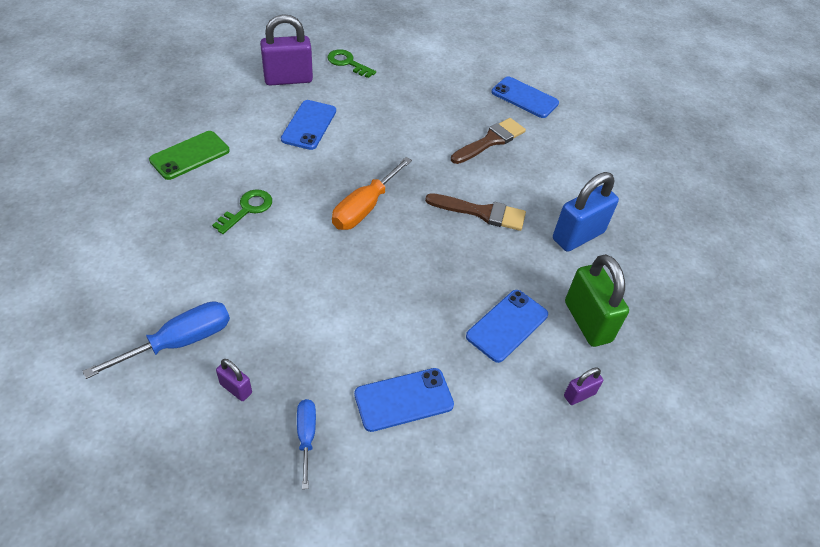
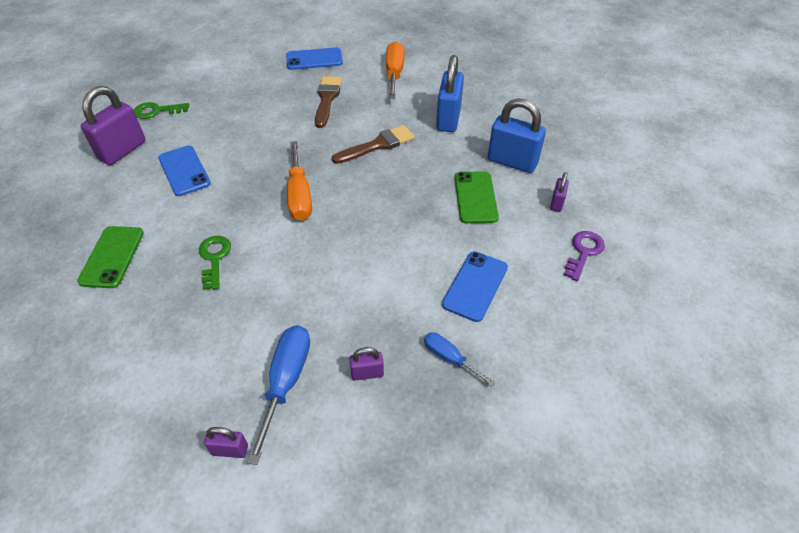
camera: 40 degrees left, 0 degrees up
(93, 355) = (230, 450): none -> purple padlock
(507, 325) = (475, 197): blue phone -> green phone
(542, 461) = (583, 252): none -> purple key
(582, 158) = (394, 73): none -> orange screwdriver
(587, 321) = (512, 162): green padlock -> blue padlock

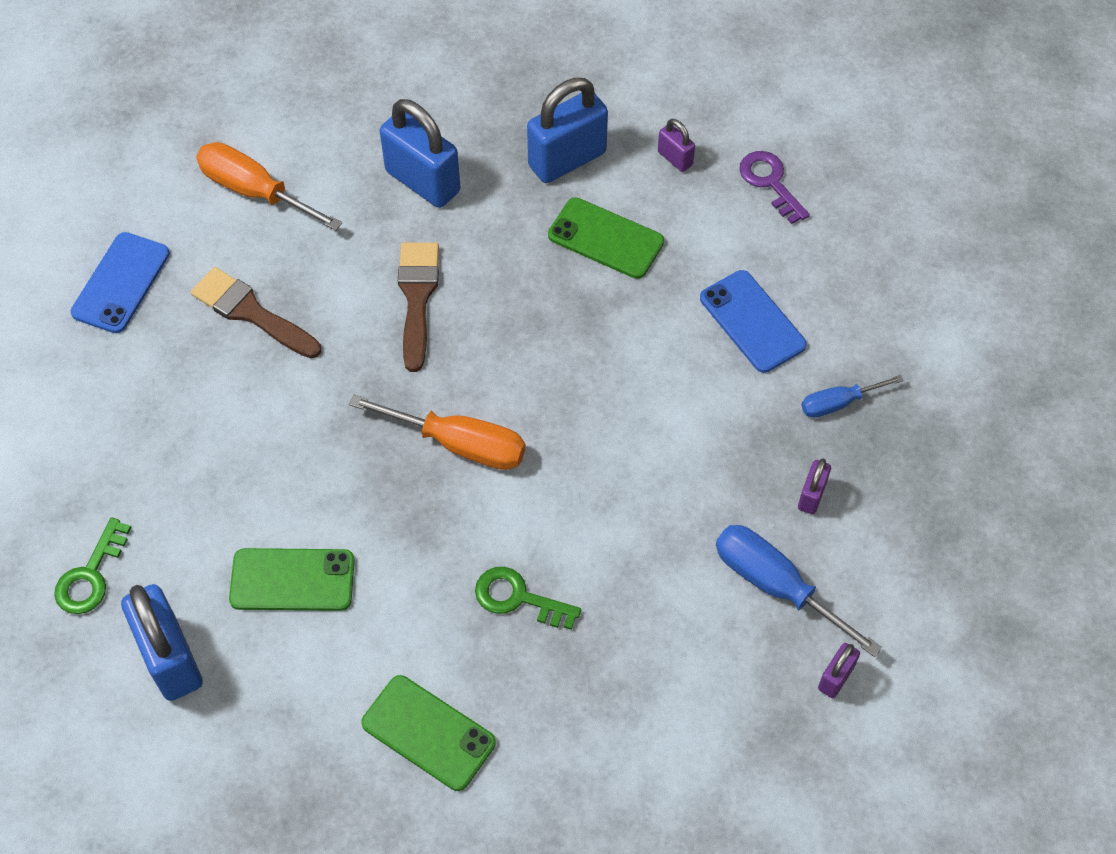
camera: 60 degrees left, 10 degrees up
(122, 151) = (171, 658): purple padlock -> blue padlock
(184, 171) = (292, 580): blue phone -> green phone

